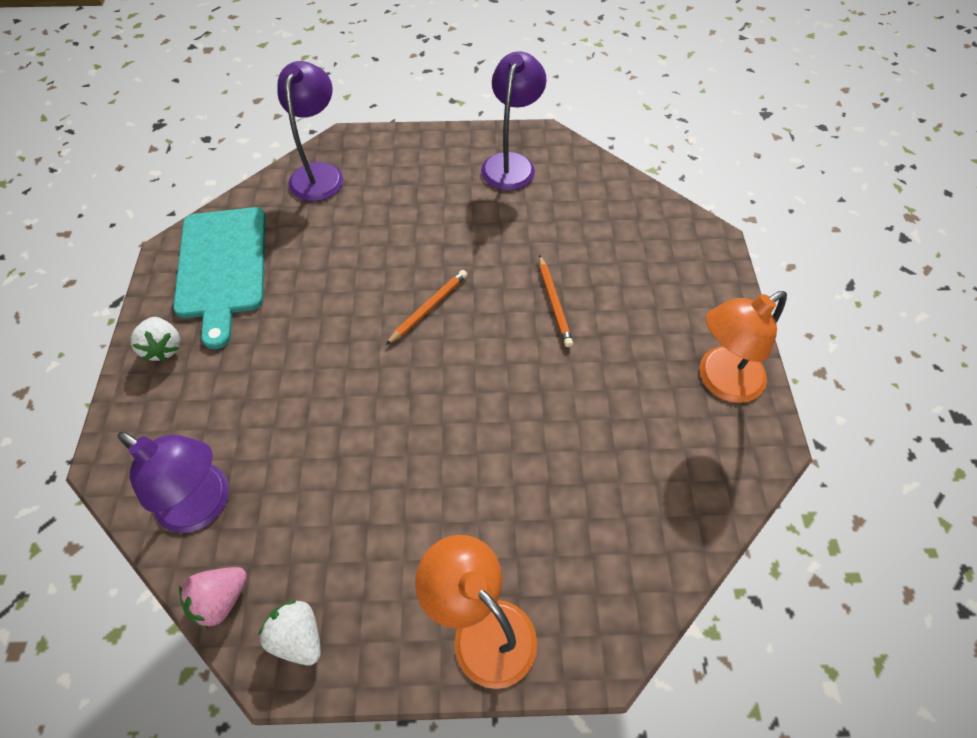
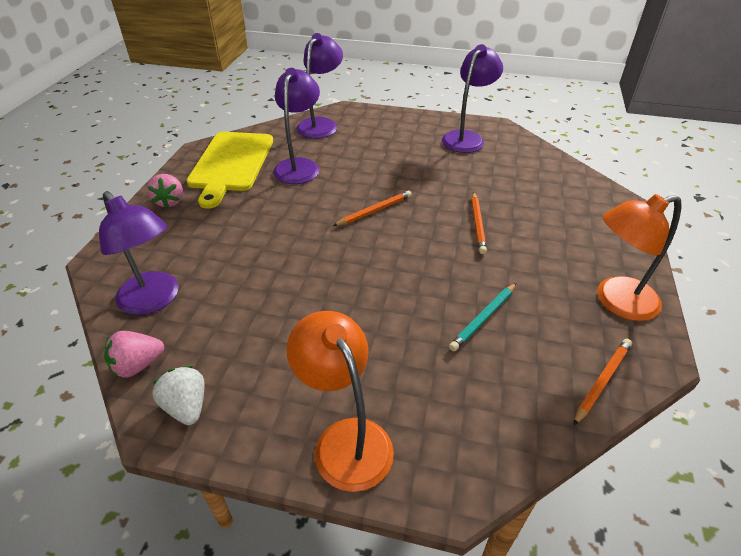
camera: 15 degrees right, 15 degrees down
(164, 348) = (170, 201): white strawberry -> pink strawberry
(222, 267) = (231, 164): turquoise cutting board -> yellow cutting board
(314, 253) = (299, 166): none -> purple lamp
(588, 437) = (483, 318): none -> turquoise pencil
(721, 488) = (602, 381): none -> orange pencil

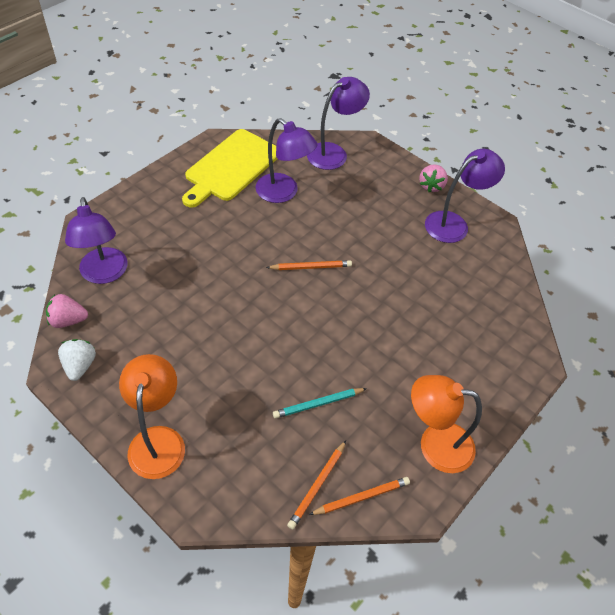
camera: 25 degrees right, 10 degrees up
(170, 201) = (164, 187): pink strawberry -> pink strawberry (431, 186)
(299, 166) = (283, 193): purple lamp -> purple lamp turned 90 degrees clockwise
(477, 224) = (385, 320): orange pencil -> orange pencil (317, 486)

